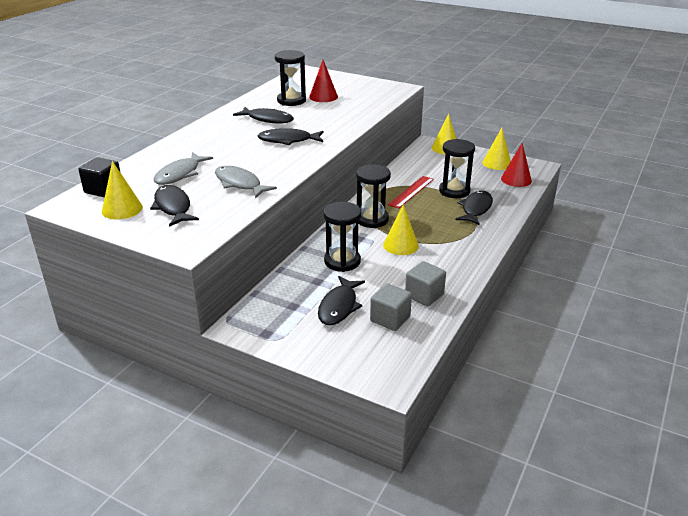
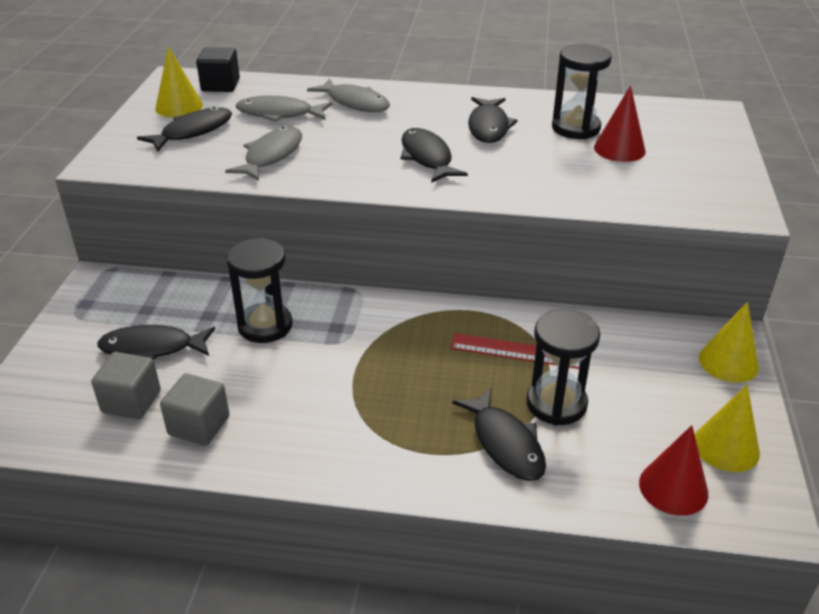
camera: 70 degrees right, 5 degrees up
(192, 149) = (355, 103): none -> grey fish
(372, 219) = (397, 328): black hourglass -> none
(400, 245) = (334, 373): yellow cone -> none
(476, 209) = (505, 443): black fish -> black fish turned 60 degrees clockwise

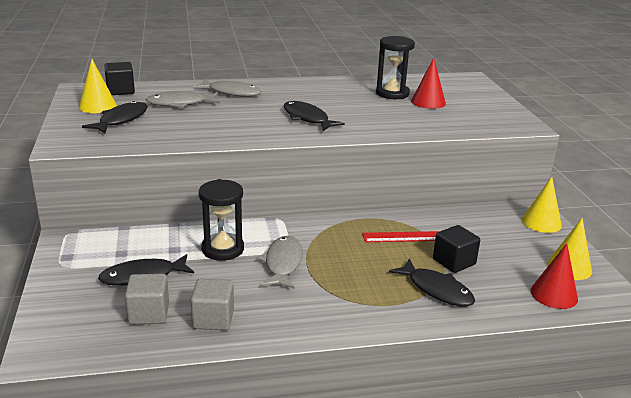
camera: 20 degrees left, 10 degrees down
(271, 156) = (194, 128): grey fish -> grey fish (283, 263)
(488, 127) = (335, 98): black fish -> none
(556, 404) = (454, 262): black hourglass -> black cube

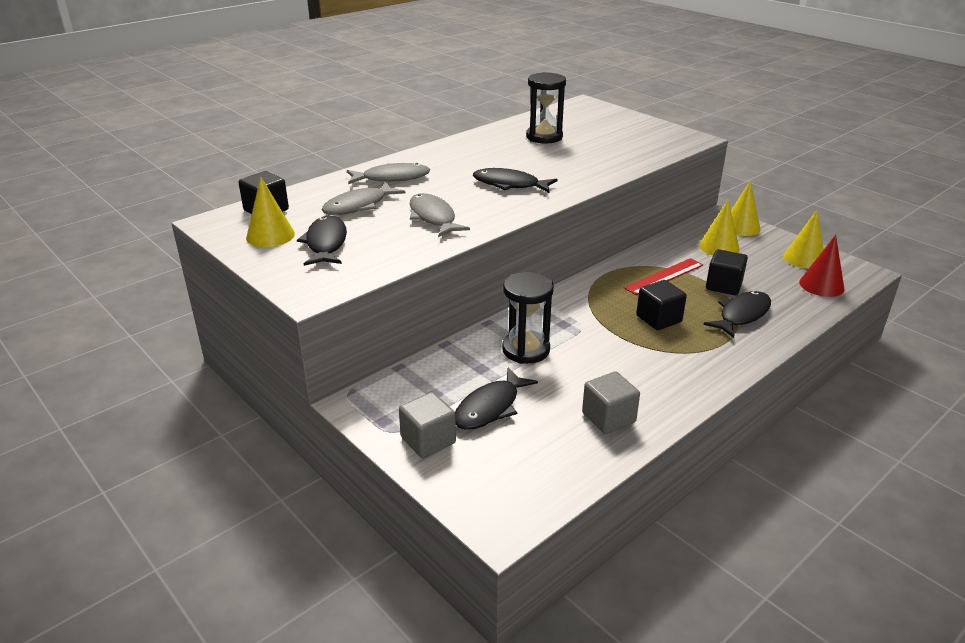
camera: 30 degrees left, 5 degrees up
(149, 313) = (546, 439): grey cube -> grey cube (428, 440)
(283, 263) = (596, 342): grey fish -> grey fish (433, 217)
(358, 266) = (658, 319): none -> black cube
(428, 102) = (587, 137): red cone -> none
(436, 290) = (741, 315): black fish -> black fish turned 60 degrees counterclockwise
(495, 231) = (719, 247): none -> yellow cone

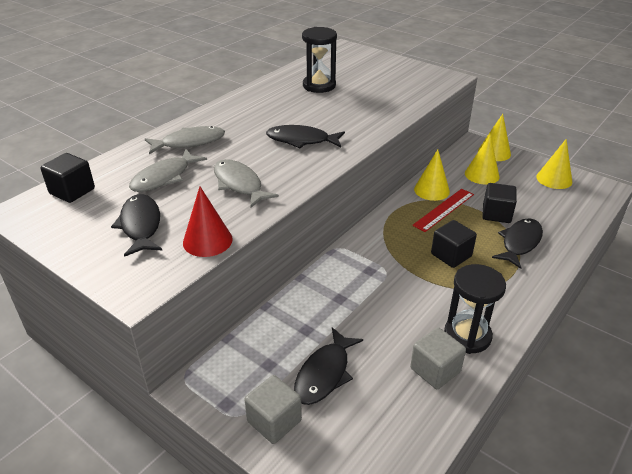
camera: 10 degrees left, 5 degrees up
(270, 236) = (82, 222): yellow cone -> yellow cone (431, 190)
(526, 350) = (342, 303): black hourglass -> black hourglass (467, 336)
(821, 285) = (575, 205): red cone -> red cone (207, 240)

